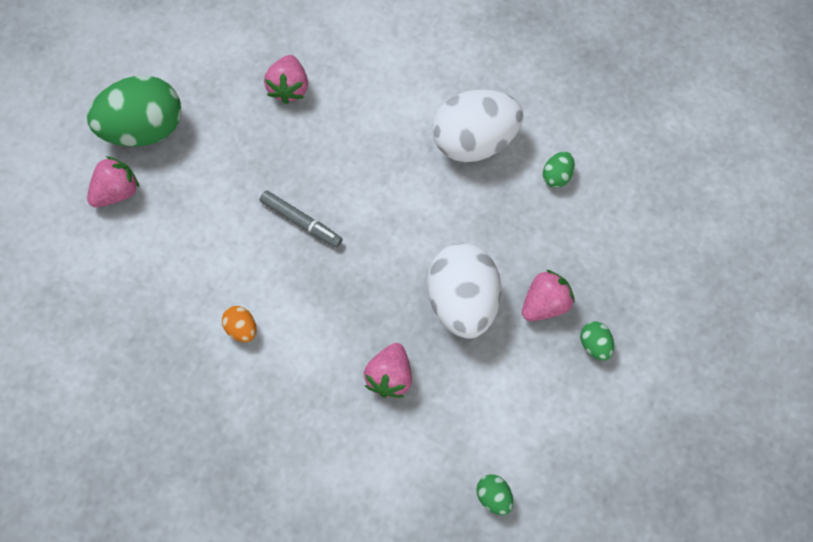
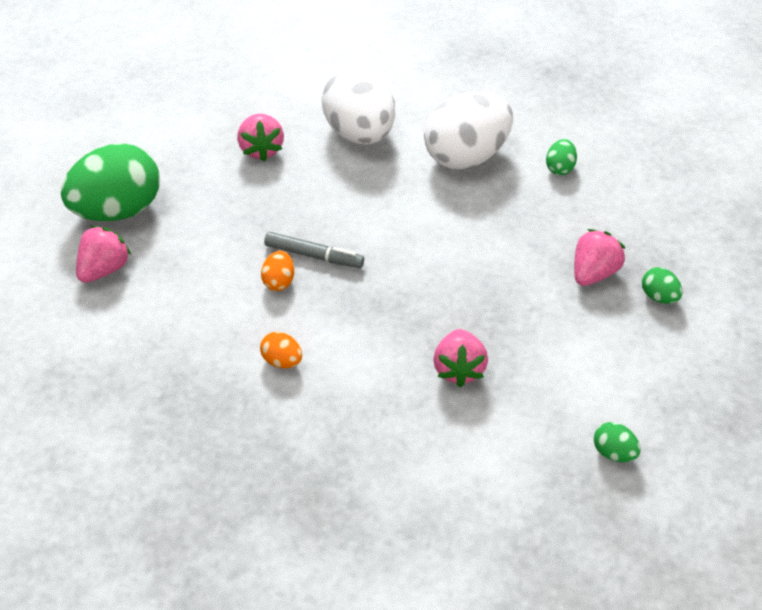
camera: 15 degrees left, 20 degrees down
(262, 243) = (279, 281): none -> orange egg
(462, 301) = (509, 288): white egg -> white egg (360, 133)

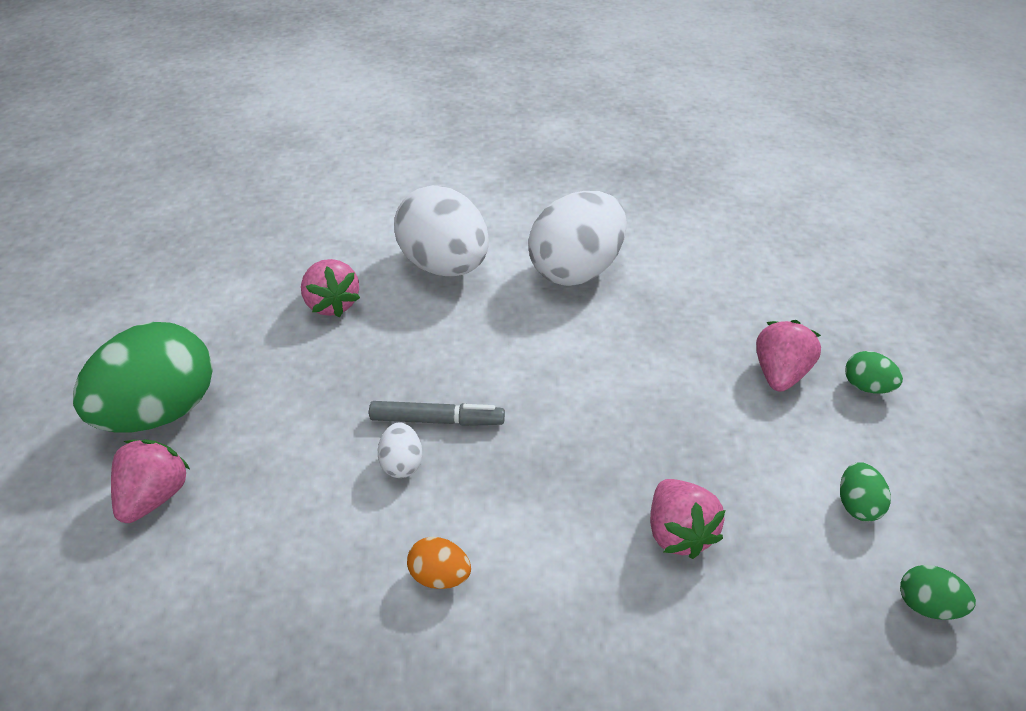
camera: 15 degrees left, 5 degrees down
(279, 281) = (402, 464): orange egg -> white egg
(560, 168) = (684, 265): green egg -> green egg (857, 505)

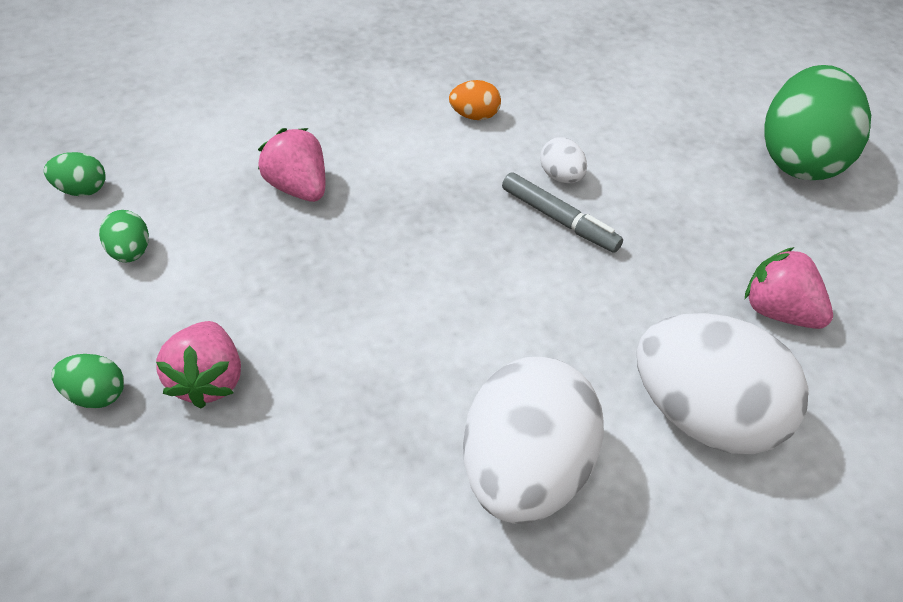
camera: 155 degrees right, 5 degrees up
(154, 497) = (724, 107): pink strawberry -> none
(437, 420) = (559, 219): grey marker -> grey marker turned 120 degrees counterclockwise

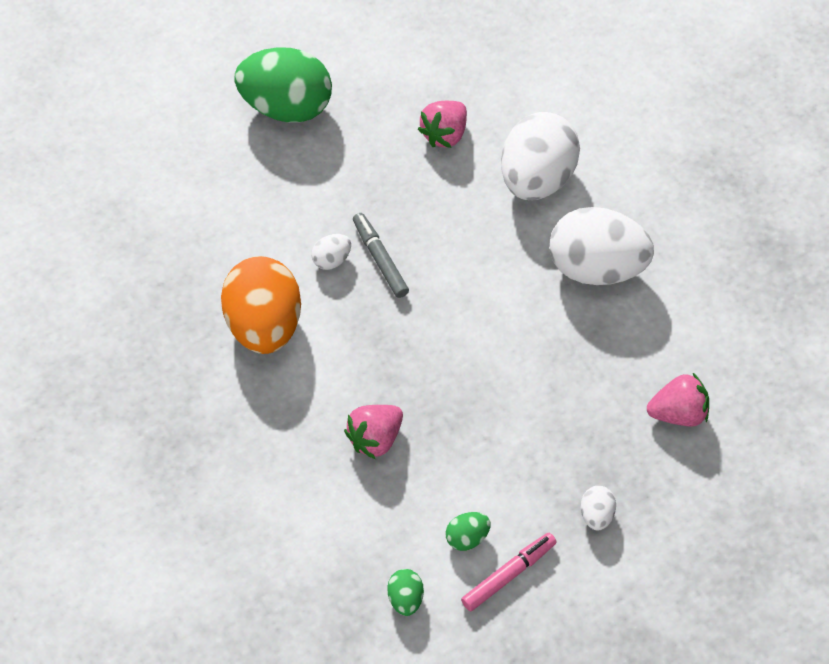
camera: 95 degrees left, 10 degrees up
(60, 285) = (508, 574): none -> pink marker
(96, 395) = (596, 515): green egg -> white egg
(207, 380) = (570, 451): pink strawberry -> pink strawberry (678, 413)
(474, 116) = (264, 325): orange egg -> orange egg, size x2.37
(559, 219) = (380, 259): grey marker -> grey marker turned 60 degrees counterclockwise

